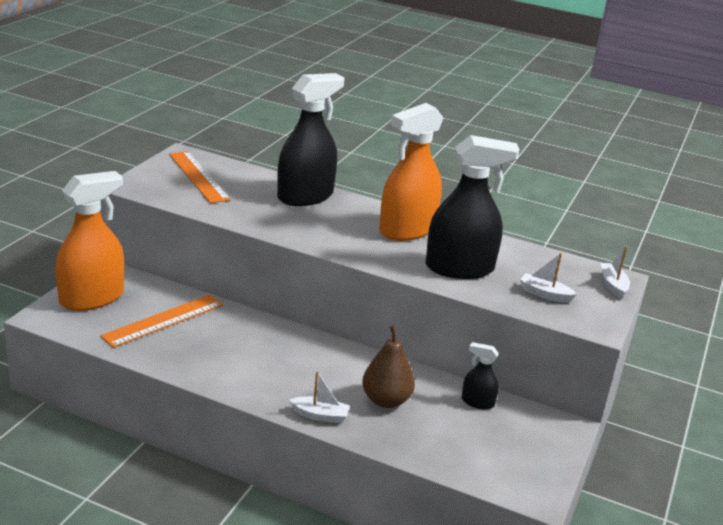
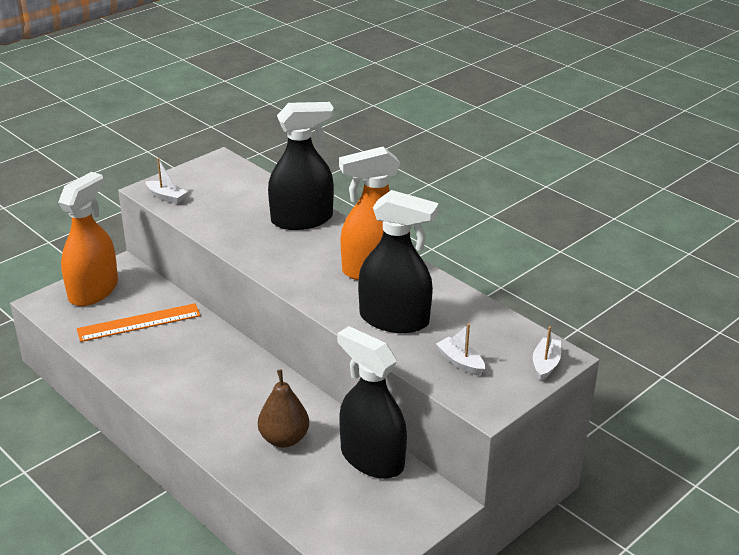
camera: 25 degrees right, 5 degrees up
(92, 298) = (93, 291): orange spray bottle -> orange spray bottle turned 45 degrees counterclockwise
(198, 176) = (216, 186): orange ruler -> none
(320, 415) = (213, 441): white boat -> white boat (166, 197)
(477, 402) = (372, 458): black spray bottle -> black spray bottle, size x2.15

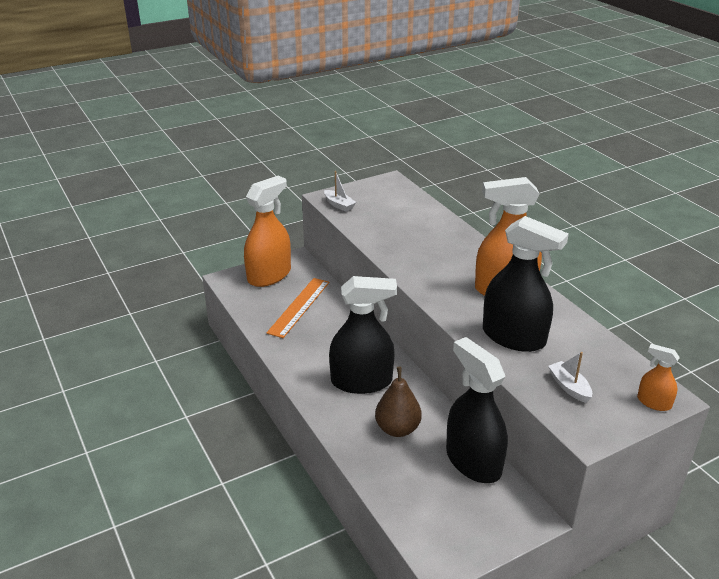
camera: 15 degrees right, 0 degrees up
(139, 322) = (299, 307): orange ruler -> orange ruler turned 60 degrees counterclockwise
(302, 219) = (449, 237): black spray bottle -> black spray bottle (361, 381)
(545, 364) = (654, 402): white boat -> orange spray bottle

